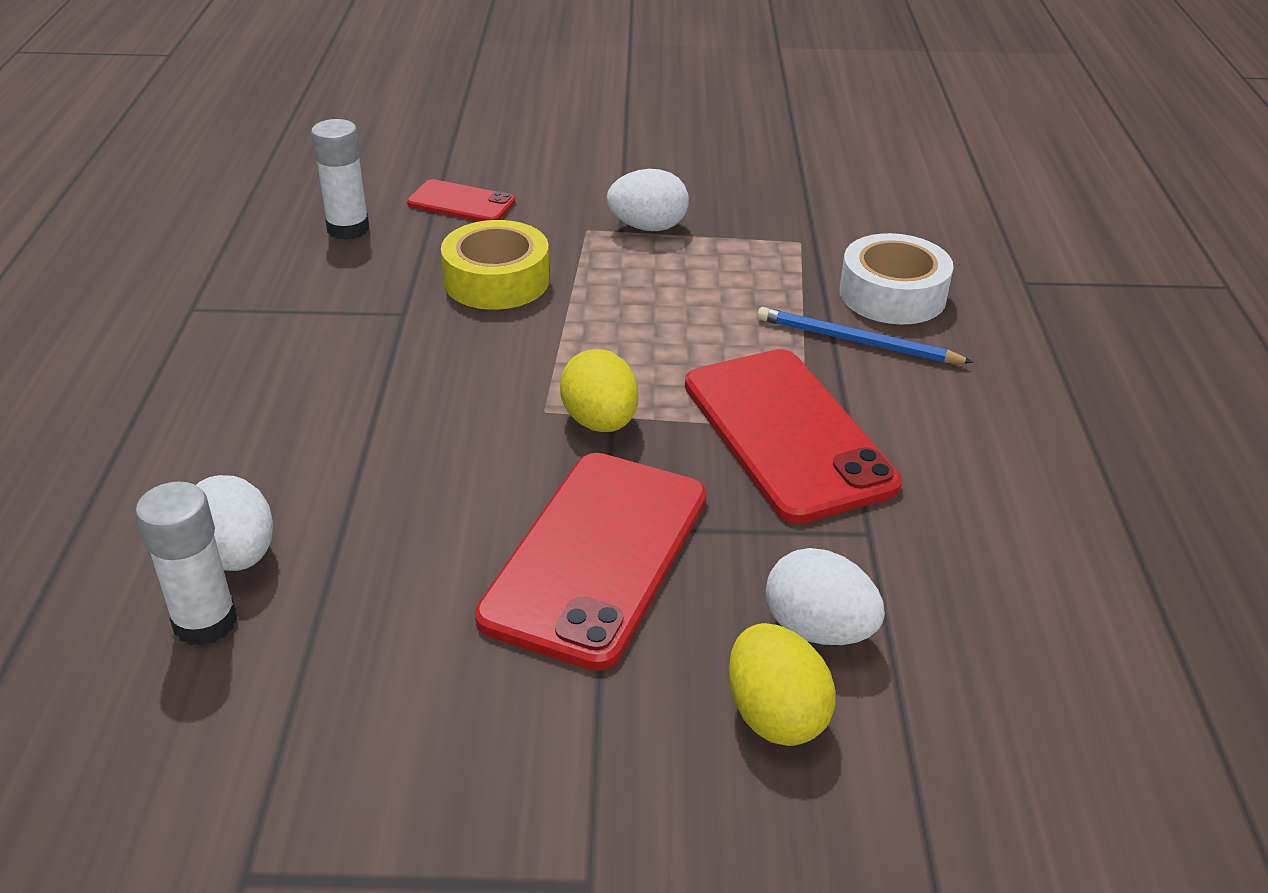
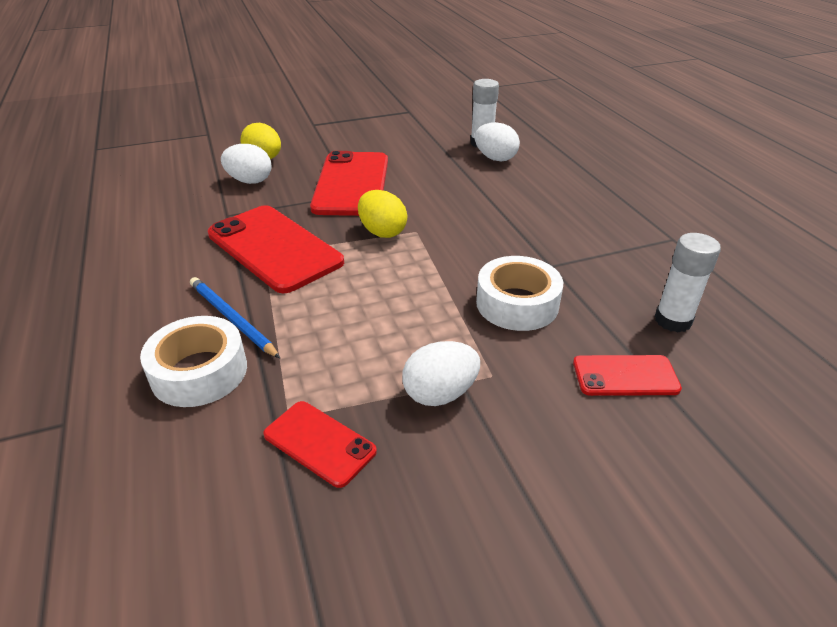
camera: 160 degrees right, 0 degrees up
(496, 280) = (517, 304): yellow tape -> white tape
(776, 220) = (319, 443): none -> red phone
(856, 341) = (232, 318): blue pencil -> blue pencil turned 135 degrees counterclockwise

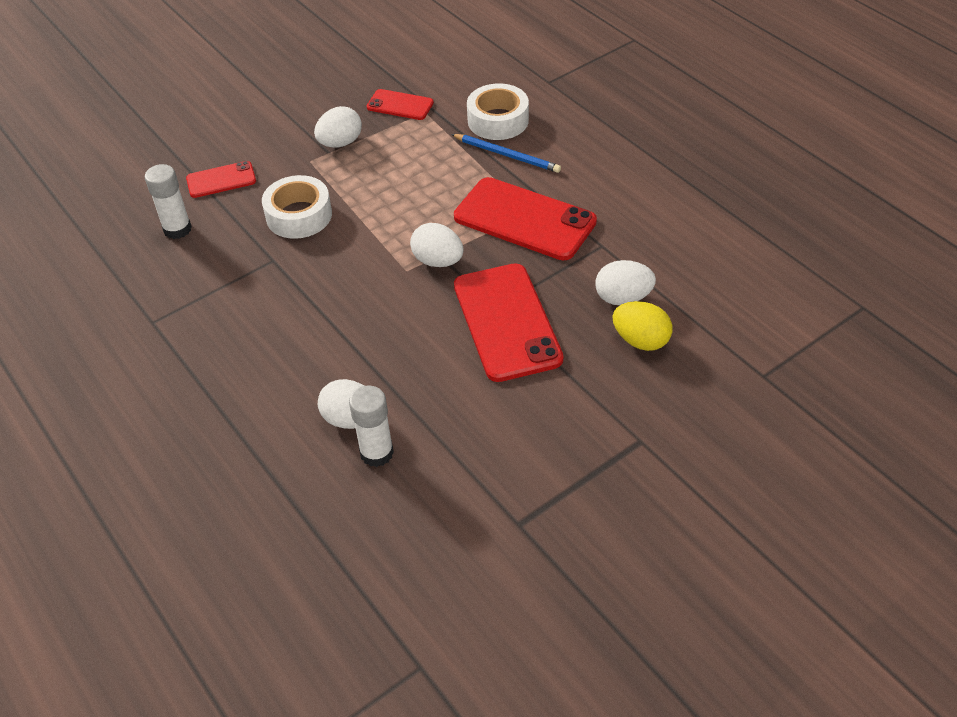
camera: 165 degrees right, 10 degrees up
(382, 232) = (438, 261): yellow egg -> white egg

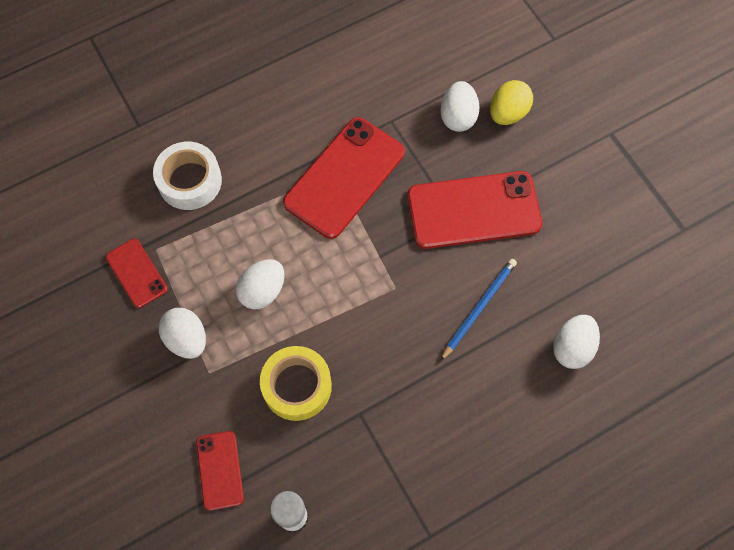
camera: 85 degrees left, 20 degrees up
(299, 215) = (297, 386): white tape -> yellow tape
(376, 453) = (610, 329): white glue stick -> none
(400, 105) = (136, 273): red phone -> red phone turned 60 degrees counterclockwise
(438, 261) = (388, 258): white egg -> white egg (262, 291)
(507, 155) = (247, 180): blue pencil -> blue pencil (479, 308)

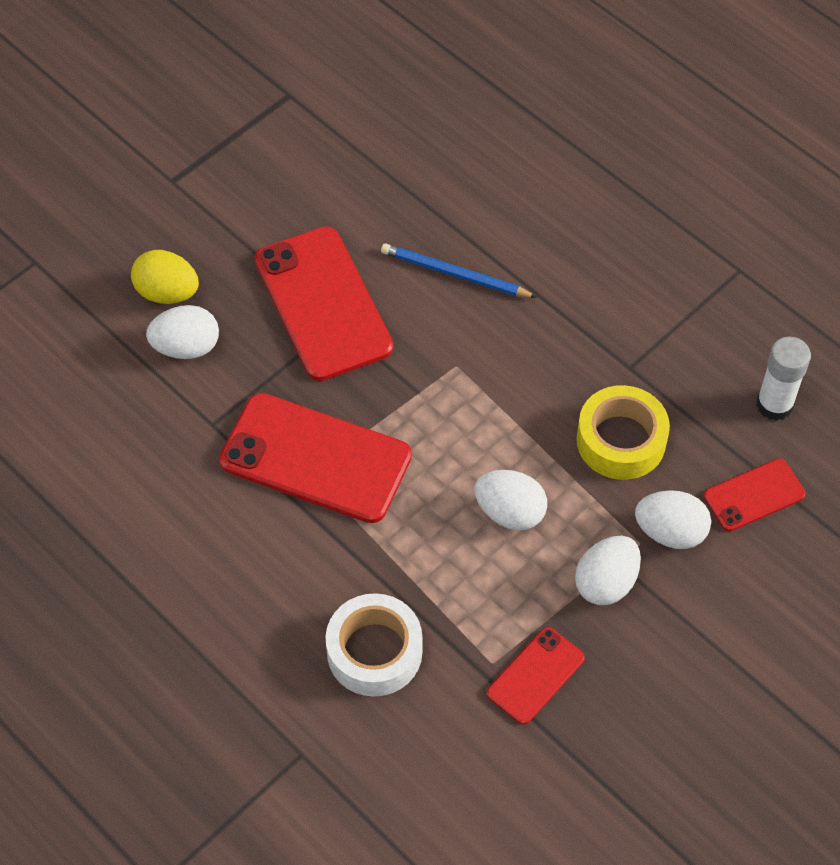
camera: 105 degrees left, 10 degrees down
(572, 347) = (473, 177): white egg -> white egg (670, 532)

